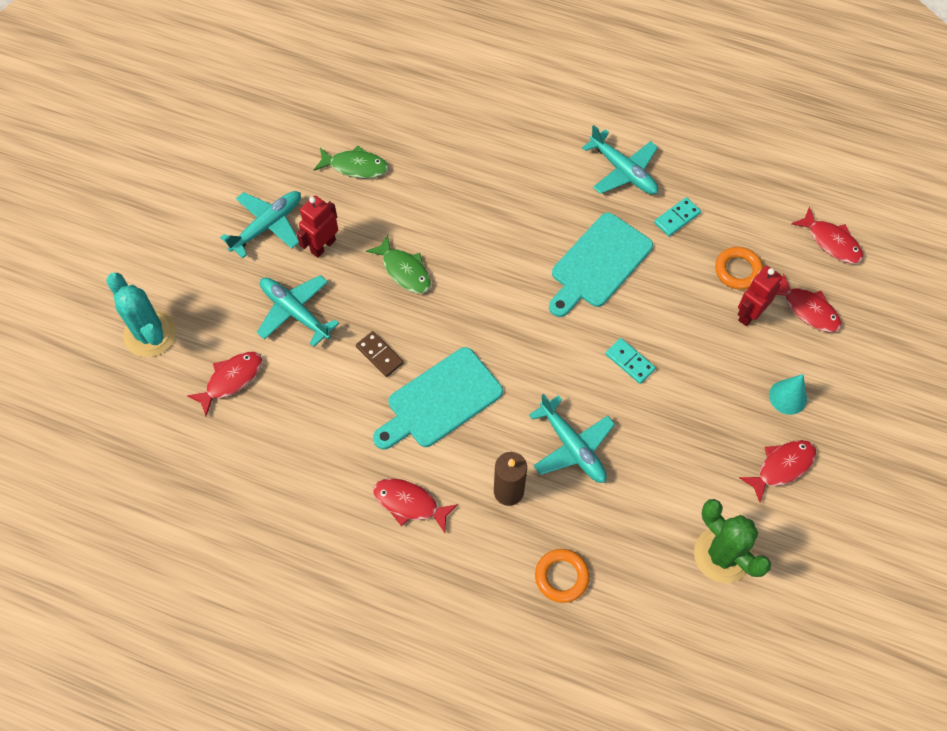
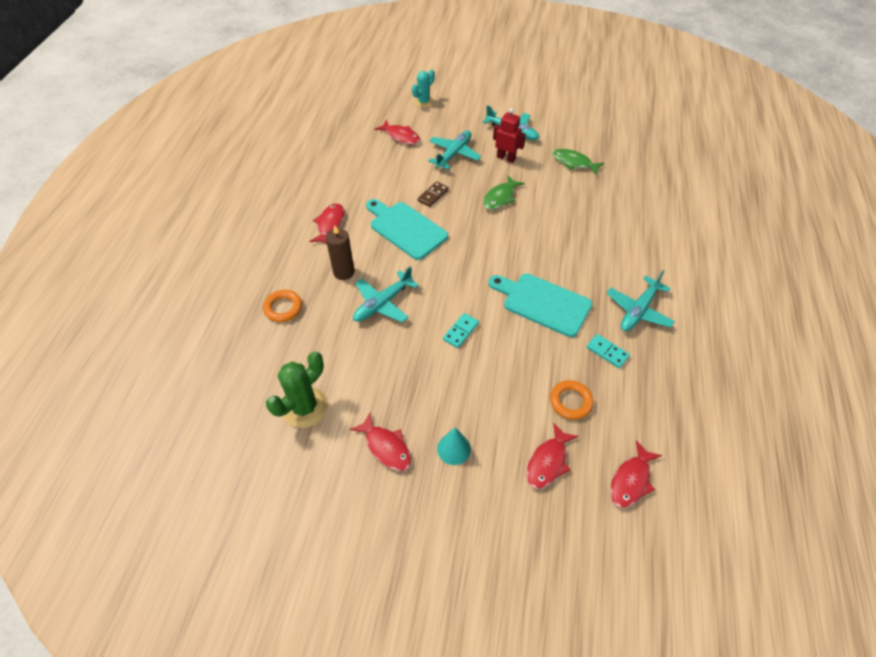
camera: 80 degrees right, 10 degrees down
(150, 334) = (423, 102): turquoise cactus -> turquoise cactus, size x0.66
(355, 166) = (574, 163): green fish -> green fish turned 120 degrees clockwise
(749, 314) = (529, 413): red robot -> none

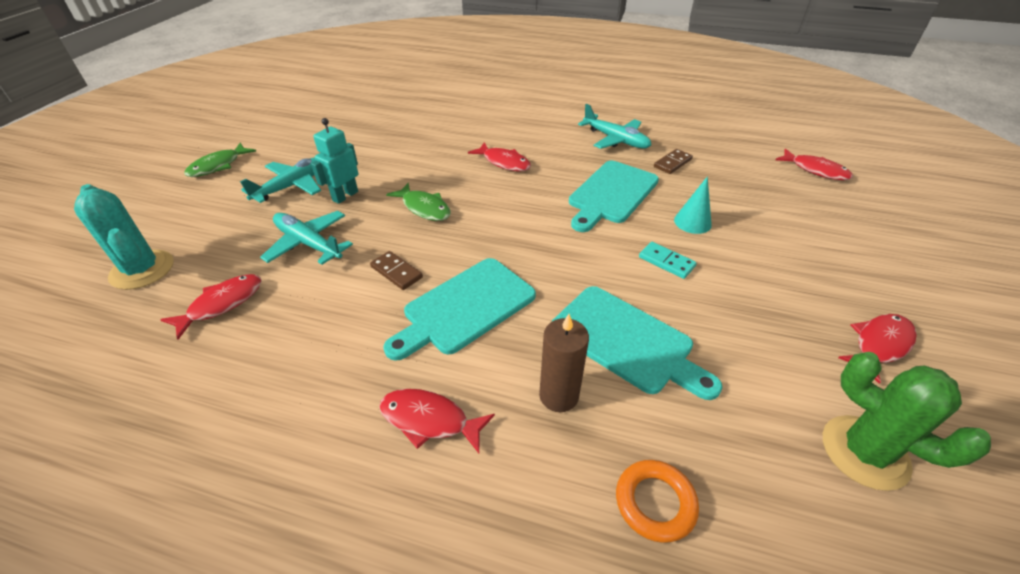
camera: 85 degrees left, 10 degrees down
(383, 303) = (626, 341): turquoise plane -> turquoise cutting board
(423, 102) = (142, 270): turquoise cactus -> turquoise cactus, size x1.52
(454, 449) = (846, 280): turquoise cone -> turquoise cone (692, 222)
(506, 158) = (345, 196): red robot -> turquoise robot
(548, 462) = (823, 213): red fish -> red fish (504, 162)
(570, 401) = (743, 191): orange ring -> none
(574, 163) = (381, 147): green fish -> green fish (218, 166)
(607, 352) = (672, 163): turquoise domino -> brown domino

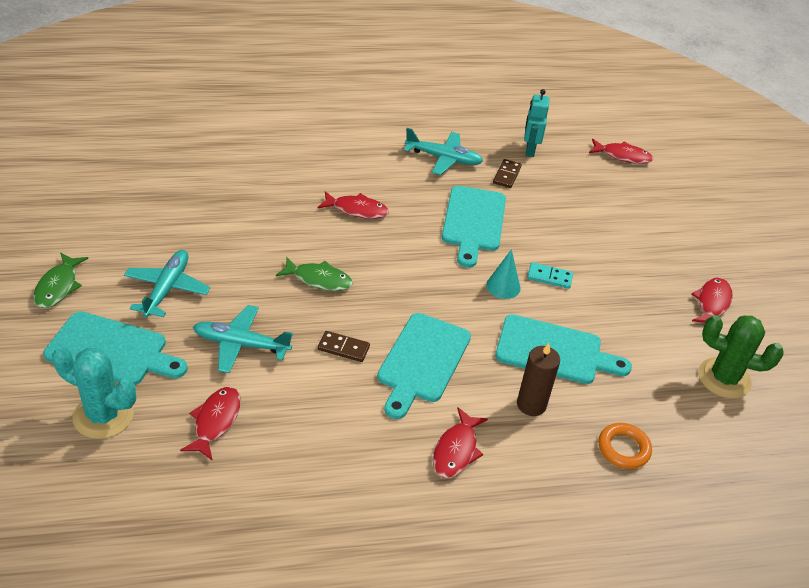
camera: 30 degrees left, 0 degrees up
(204, 220) = (111, 351): none -> turquoise cutting board
(345, 196) = (231, 286): turquoise robot -> turquoise robot (530, 150)
(429, 420) = (456, 450): red fish -> red fish turned 60 degrees counterclockwise
(692, 222) = (551, 234): turquoise cone -> turquoise cone (503, 286)

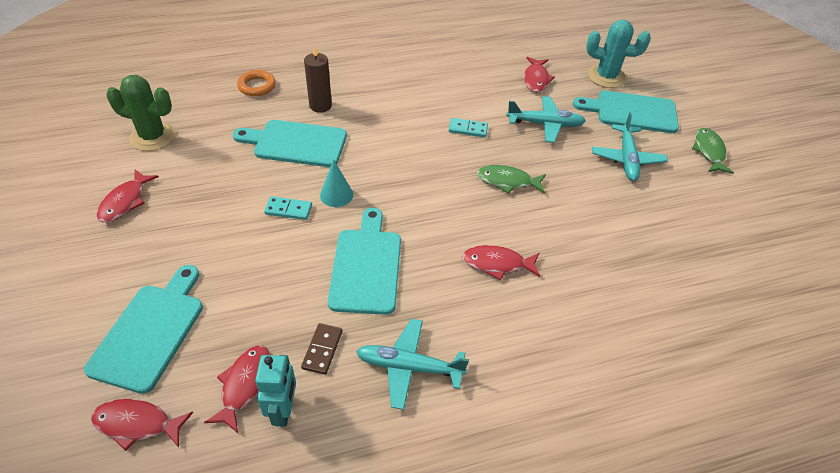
camera: 175 degrees right, 5 degrees up
(343, 348) = (468, 129): brown domino -> turquoise domino
(422, 361) = (405, 126): turquoise cutting board -> turquoise cutting board (150, 332)
(456, 450) = (375, 77): red fish -> red fish (244, 385)

